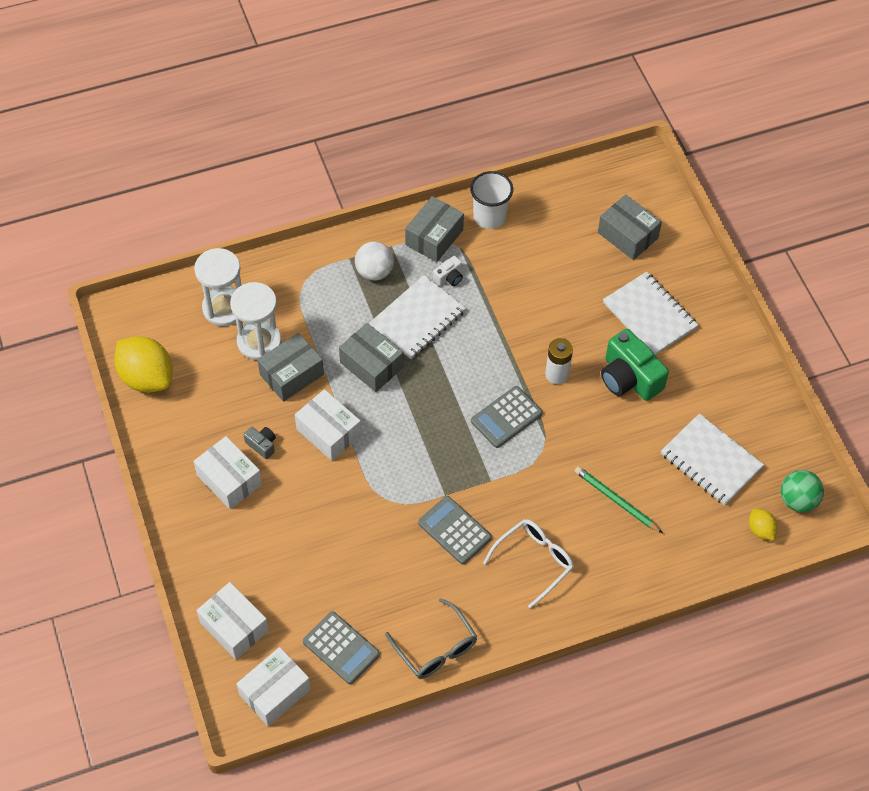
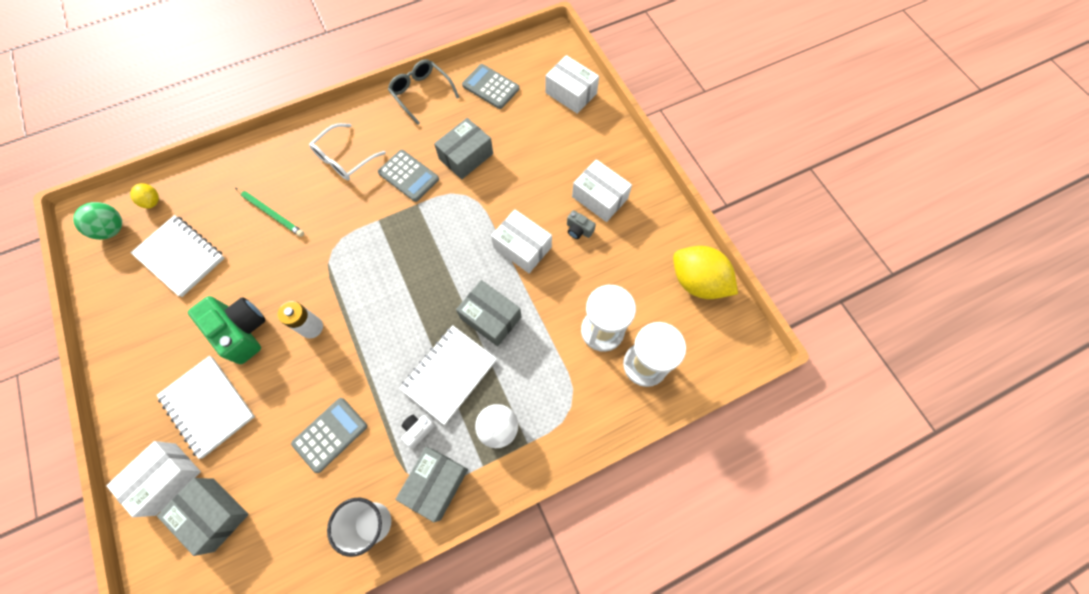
camera: 175 degrees right, 10 degrees up
(275, 692) = (533, 57): white box -> white box (166, 478)
(291, 374) = (564, 299): grey box -> grey box (466, 156)
(506, 417) = (362, 278): grey calculator -> grey calculator (330, 434)

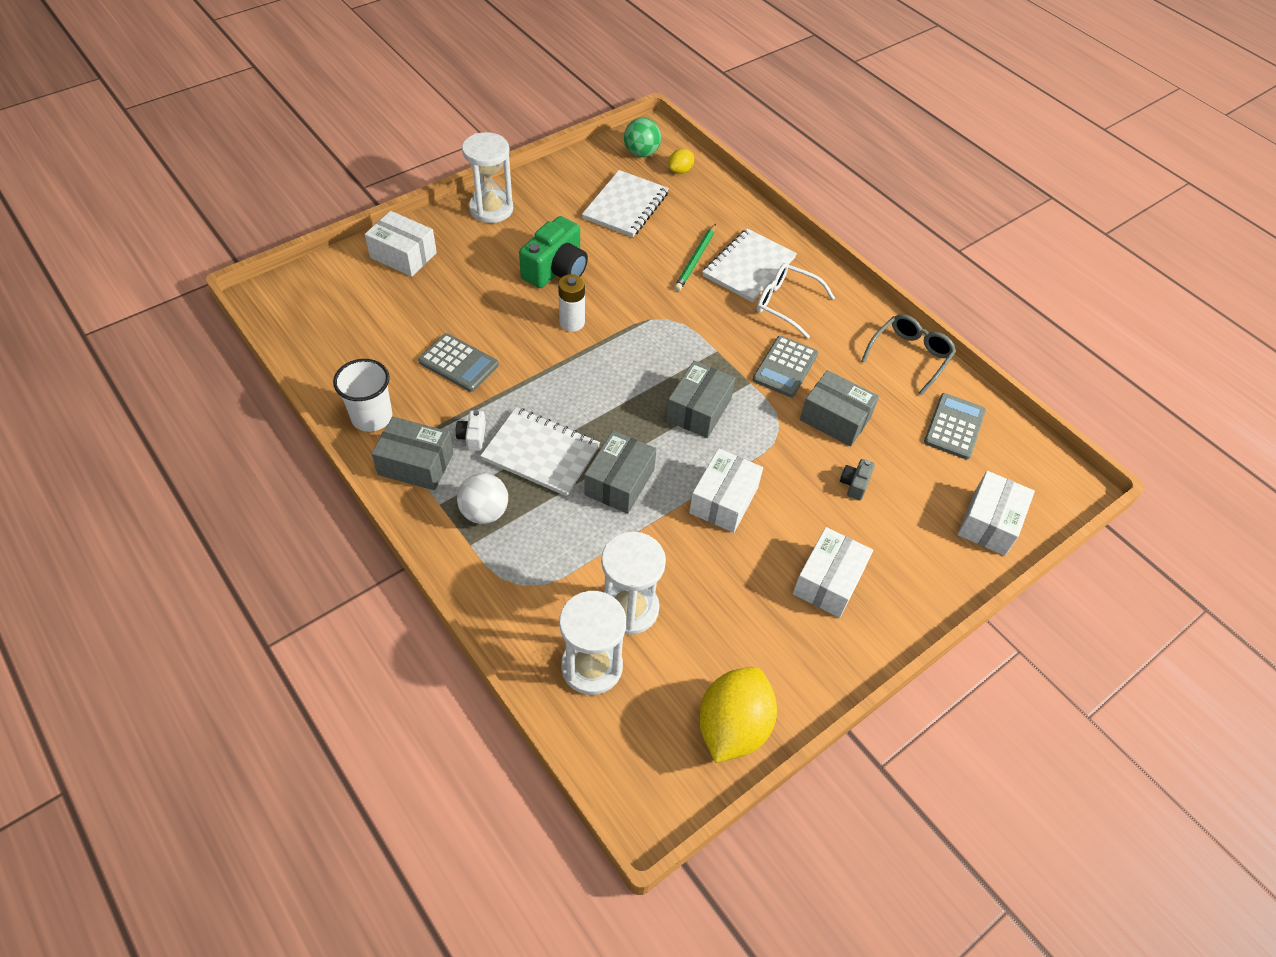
camera: 75 degrees right, 15 degrees down
(132, 381) = (491, 209): none -> white hourglass
(208, 406) = (475, 265): white notebook -> white notebook (748, 267)
(214, 514) = (373, 296): grey box -> grey box (698, 410)
(418, 430) = (472, 437): white camera -> white camera turned 120 degrees counterclockwise
(578, 230) = (769, 561): grey camera -> grey camera (854, 484)

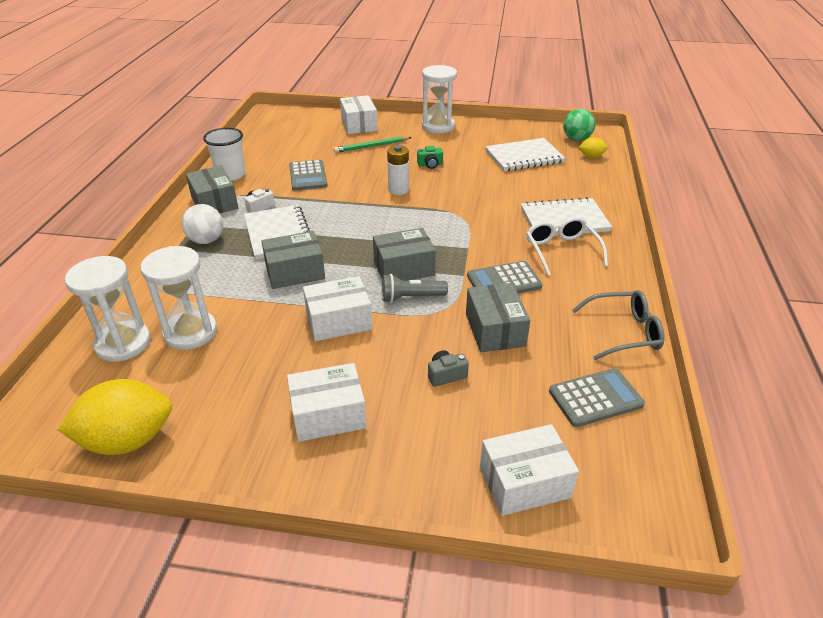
camera: 50 degrees right, 15 degrees down
(556, 270) = (430, 165): green camera -> green camera, size x0.47
(696, 260) = (530, 199): green pencil -> green pencil (372, 146)
(743, 435) = (411, 297): none -> grey flashlight

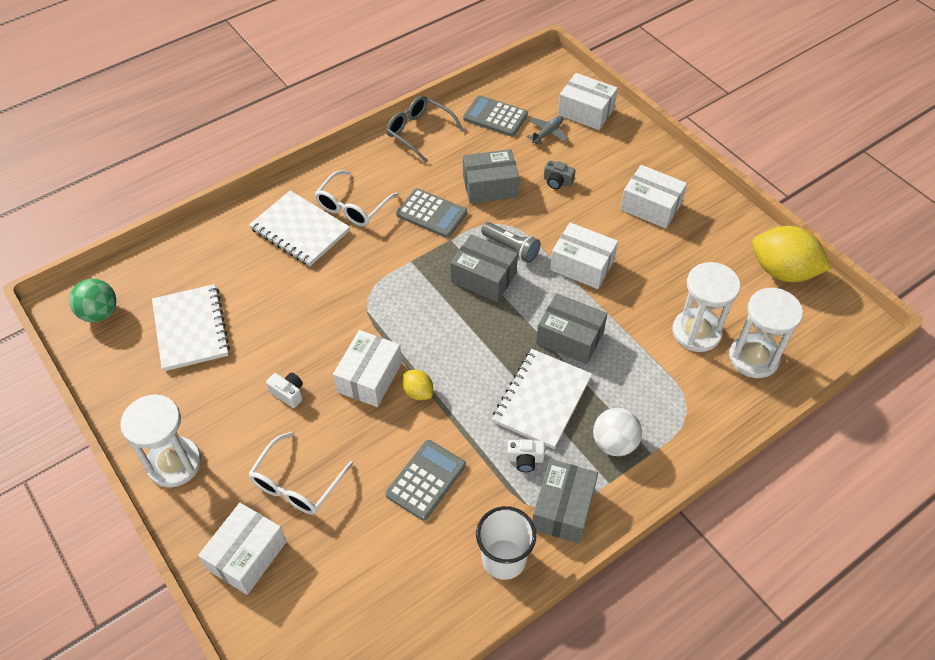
camera: 135 degrees left, 15 degrees up
(372, 146) = (296, 484): green pencil -> white glasses
(398, 190) = (369, 377): white battery -> white box
(430, 165) = (288, 393): green camera -> white camera
(495, 330) = (490, 186): grey box -> grey box turned 45 degrees clockwise
(523, 419) = (547, 133): none -> grey plane
(524, 157) = (191, 329): white notebook -> white notebook turned 45 degrees clockwise
(591, 156) = (139, 278): yellow lemon -> yellow lemon (418, 392)

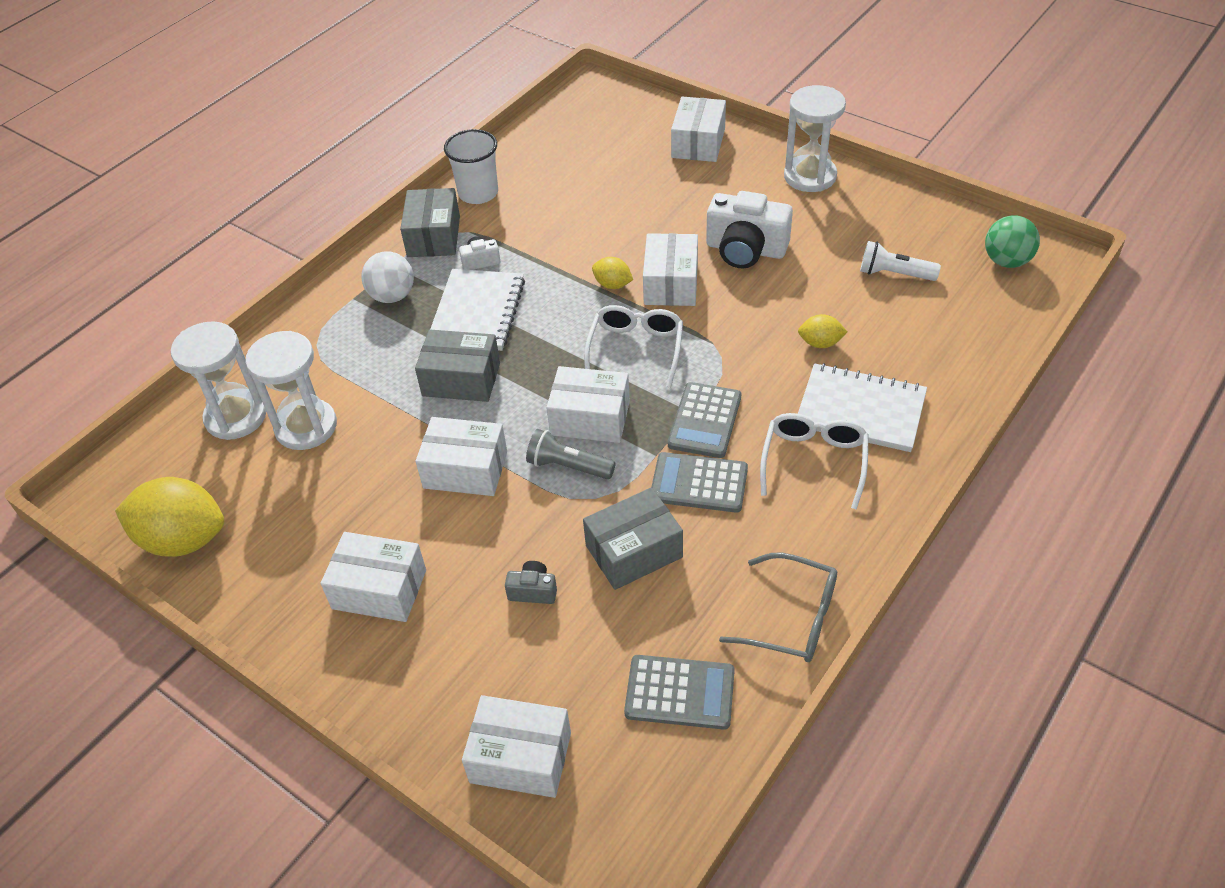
camera: 165 degrees right, 5 degrees down
(191, 329) = (894, 274): white notebook -> white flashlight
(288, 393) = (745, 249): white camera -> white camera, size x2.13
(290, 286) = (820, 343): none -> yellow lemon
(296, 484) = (688, 191): white glasses -> white glasses (636, 349)
(426, 480) = (570, 223): grey calculator -> grey calculator (705, 421)
(483, 277) = (590, 418): grey box -> white box
(547, 133) = (576, 684): grey plane -> none

